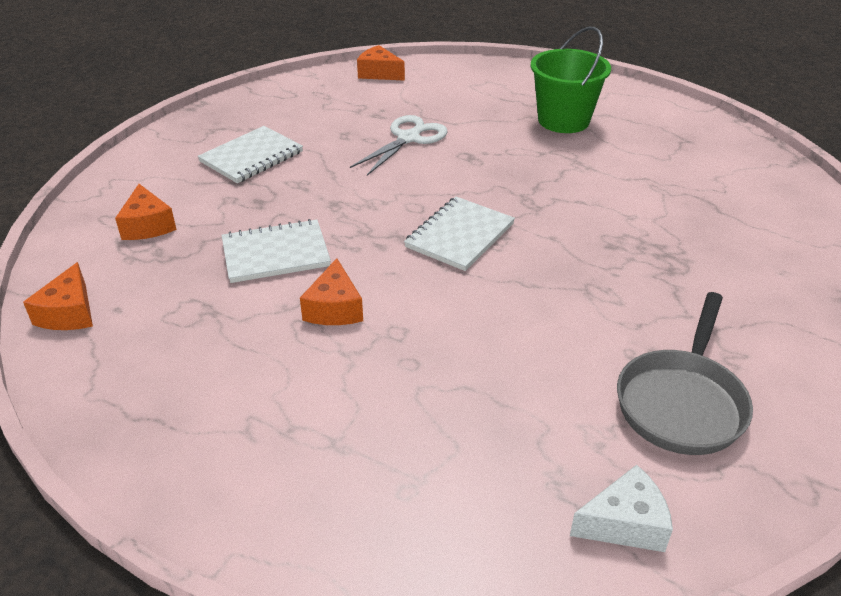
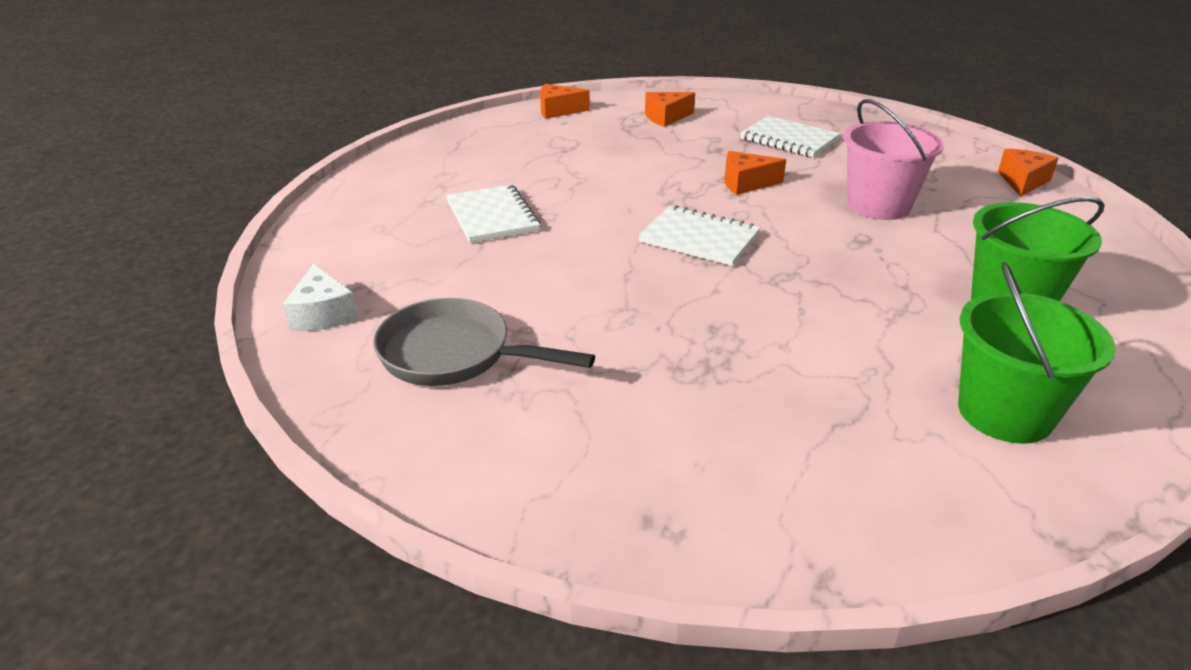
camera: 85 degrees right, 5 degrees down
(275, 254) = (643, 163): white notebook -> white notebook (492, 216)
(334, 308) = (575, 190): orange cheese -> orange cheese (746, 183)
(409, 138) = (878, 205): white scissors -> pink bucket
(688, 150) = (1005, 413): none -> green bucket

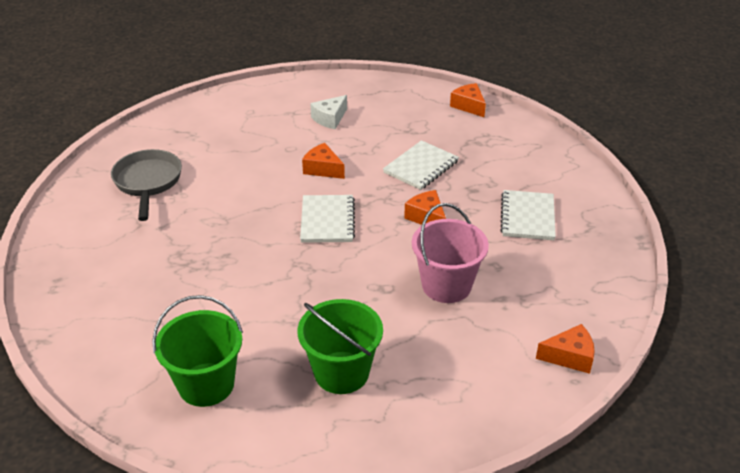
camera: 60 degrees right, 5 degrees up
(322, 314) = (158, 133): white cheese -> white cheese (330, 119)
(492, 216) = (292, 140): white notebook -> white notebook (421, 167)
(666, 117) = (507, 151): orange cheese -> orange cheese (323, 169)

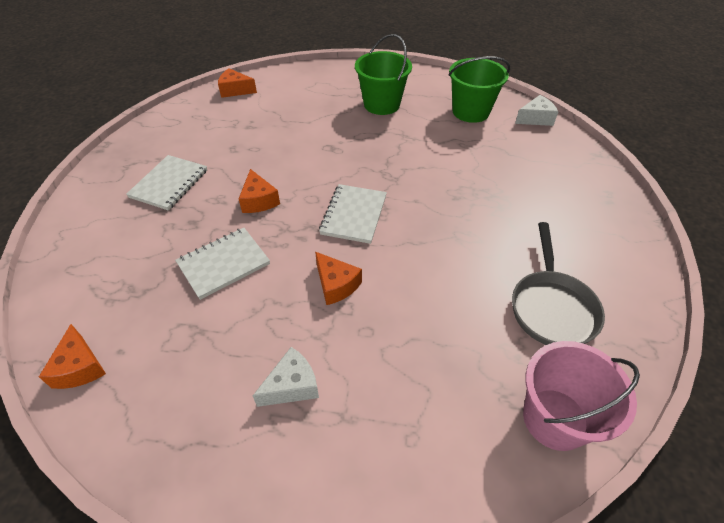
camera: 165 degrees left, 10 degrees up
(109, 390) = (535, 118): none -> white cheese
(446, 285) = (282, 141): pink bucket -> pink bucket (555, 418)

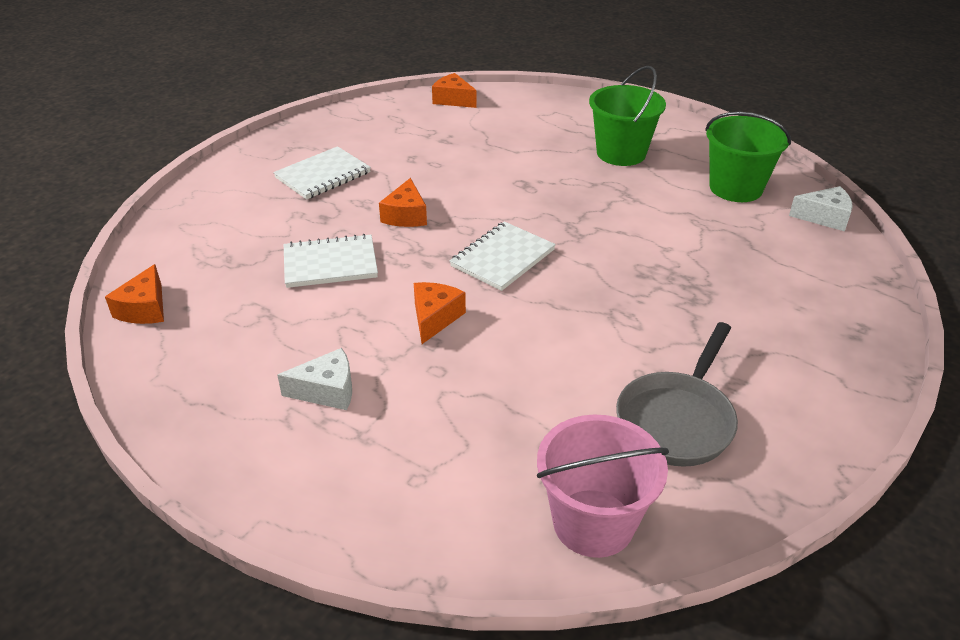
camera: 25 degrees right, 10 degrees down
(336, 285) = (435, 318): orange cheese -> orange cheese turned 150 degrees counterclockwise

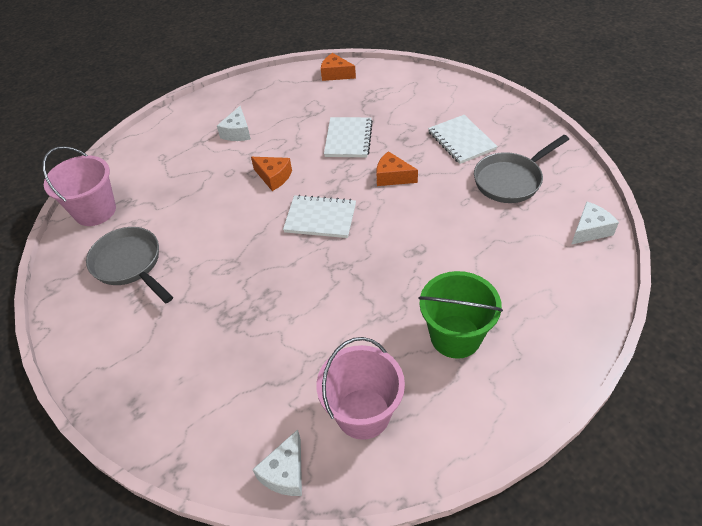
camera: 110 degrees right, 10 degrees up
(391, 140) = (511, 180): none -> grey pan
(453, 100) = (590, 230): orange cheese -> white cheese
(502, 258) = (320, 218): white notebook -> white notebook turned 45 degrees counterclockwise
(735, 188) = (363, 413): green bucket -> pink bucket

